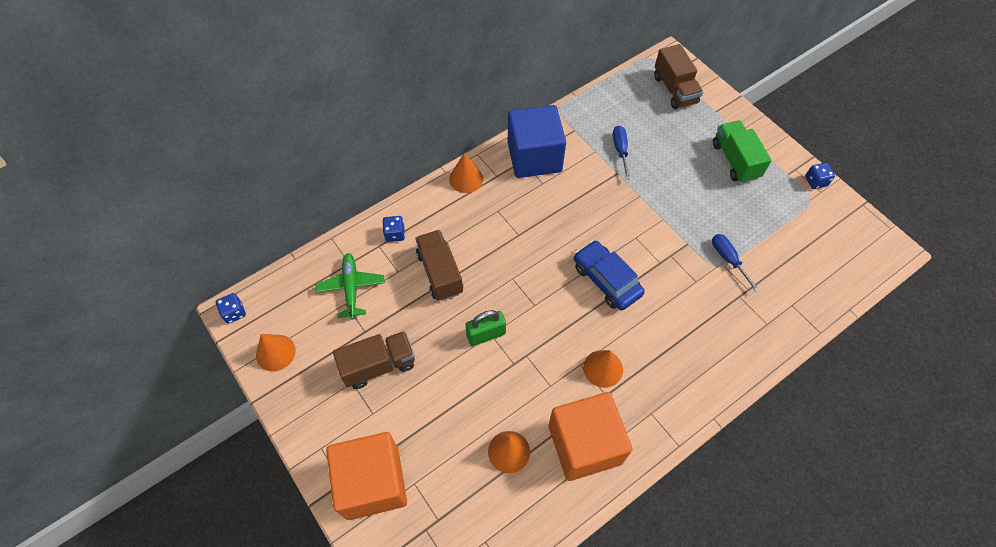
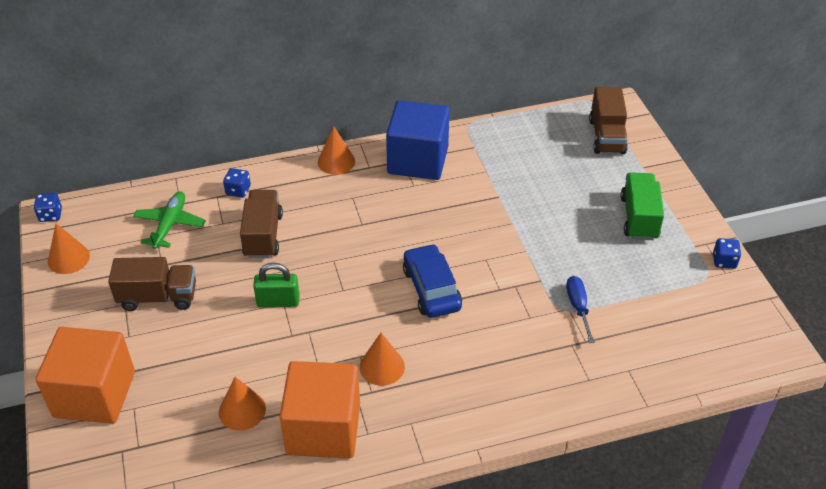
camera: 20 degrees right, 15 degrees down
(620, 151) = (514, 177): blue screwdriver -> none

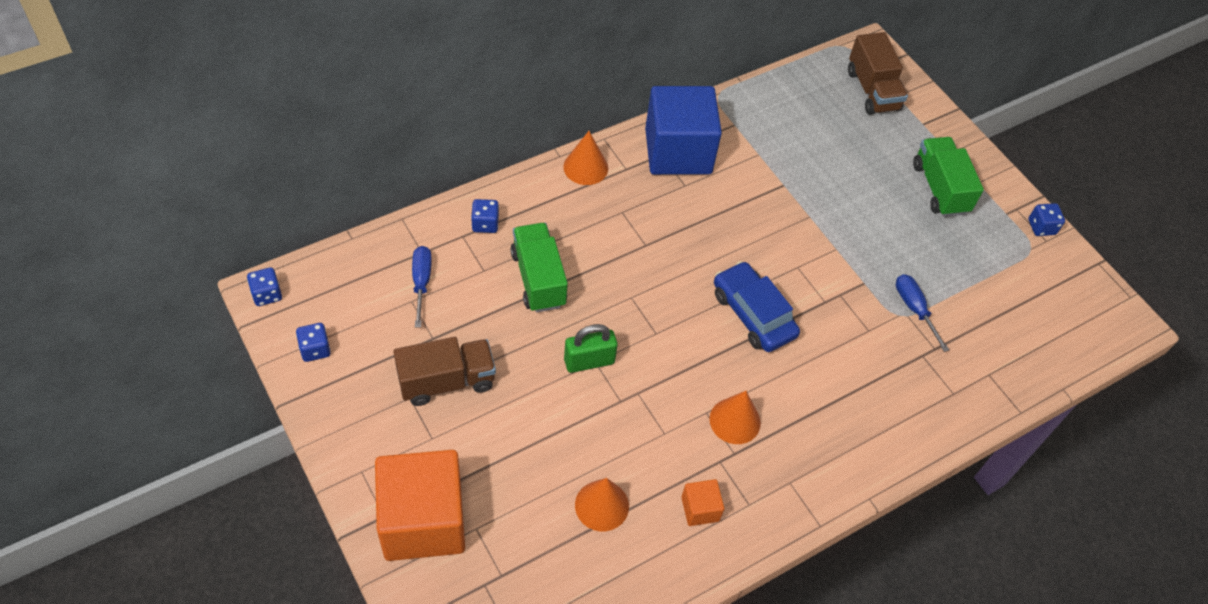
camera: 20 degrees left, 10 degrees up
(68, 258) = (315, 349): orange cone -> blue dice
(170, 224) = (421, 283): green plane -> blue screwdriver
(263, 235) = (538, 279): brown truck -> green truck
(323, 429) = (700, 509): orange cube -> orange cube, size x0.43

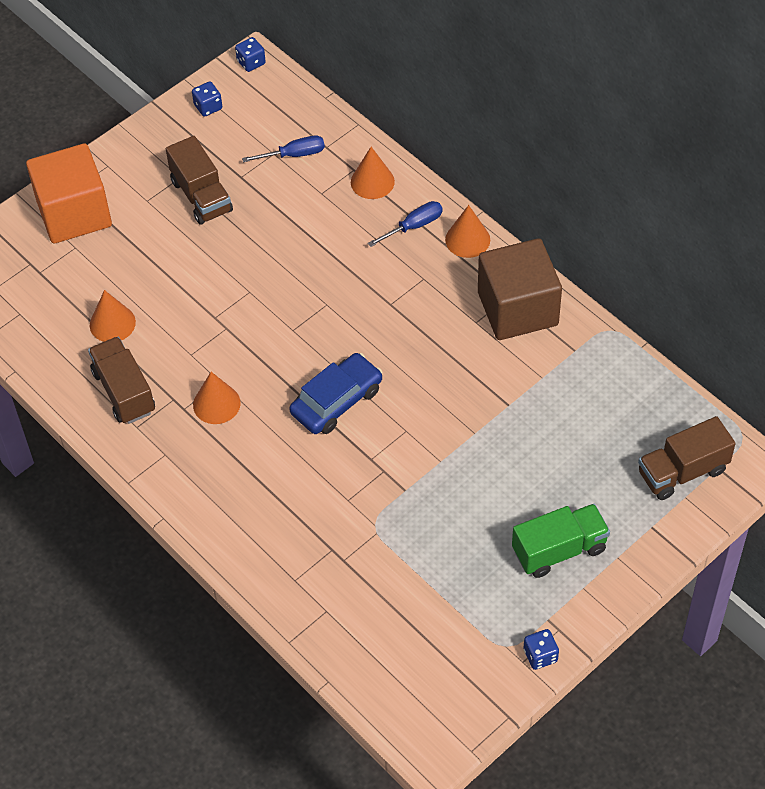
camera: 85 degrees right, 0 degrees up
(485, 224) = (372, 182): blue dice -> orange cone
(538, 279) = (324, 233): green truck -> none
(589, 361) = (248, 287): green padlock -> none
(678, 151) = (517, 309): blue cube -> brown cube
(700, 509) = (124, 392): orange cube -> brown truck
(914, 309) = (386, 538): blue screwdriver -> blue screwdriver (413, 226)

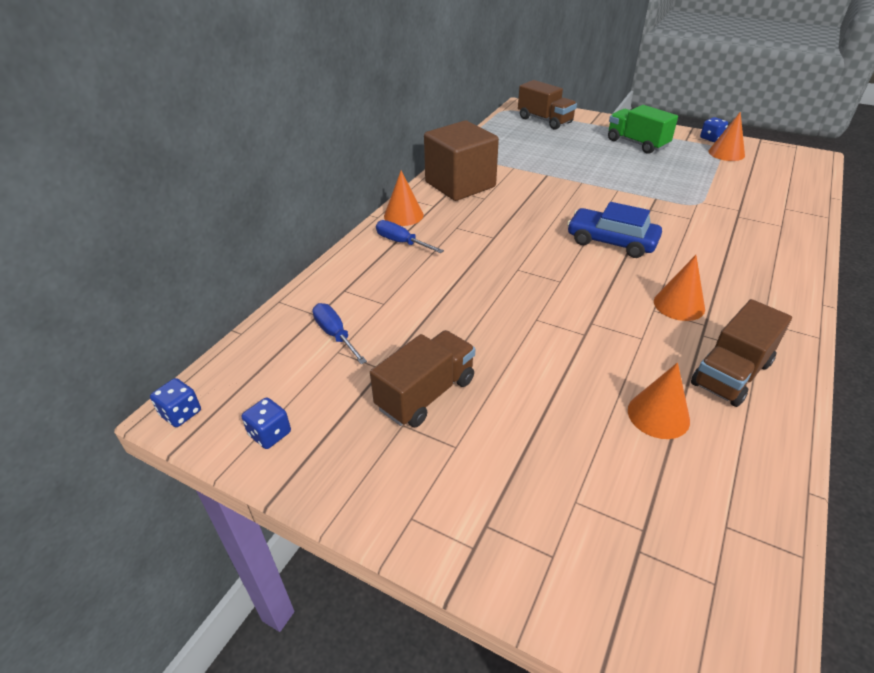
camera: 110 degrees left, 15 degrees down
(74, 213) = (518, 527): orange cube -> none
(372, 182) = (356, 275): orange cone -> orange cone (726, 153)

